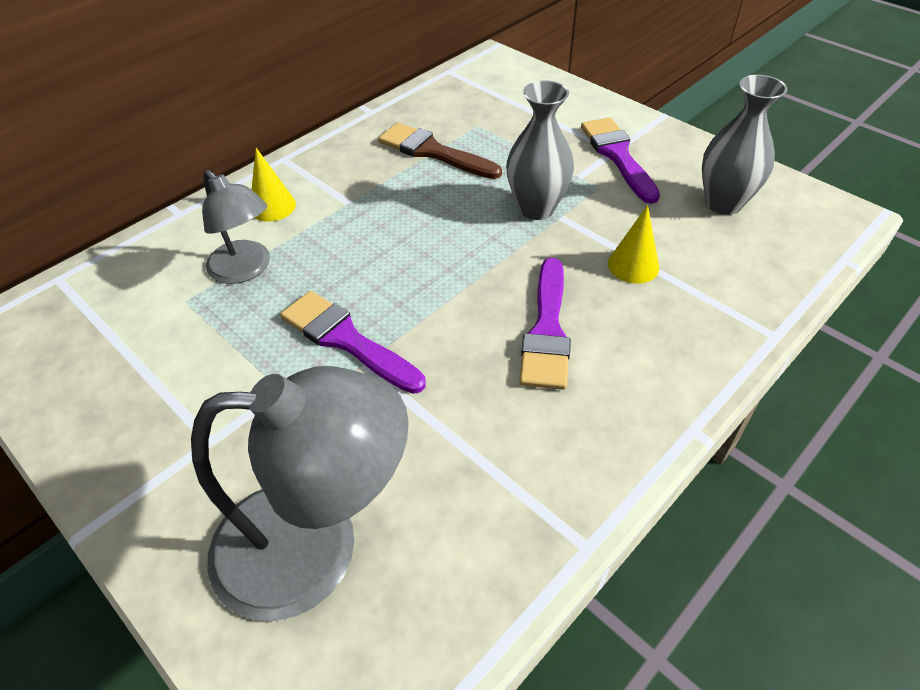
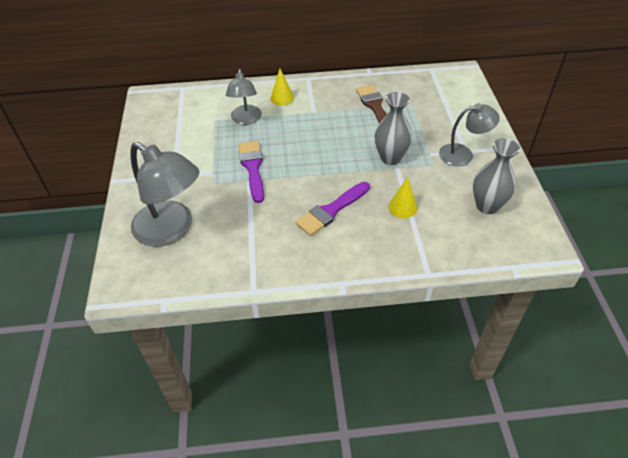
camera: 40 degrees right, 0 degrees up
(617, 156) = (463, 154): purple brush -> grey lamp

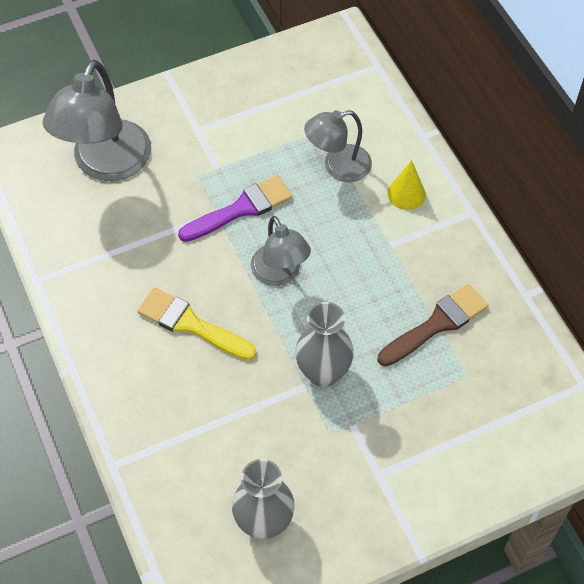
camera: 70 degrees right, 10 degrees up
(331, 210) = (191, 324): purple brush -> yellow brush
(402, 207) = (225, 410): yellow cone -> none
(463, 154) = (368, 472): grey lamp -> grey lamp (280, 274)

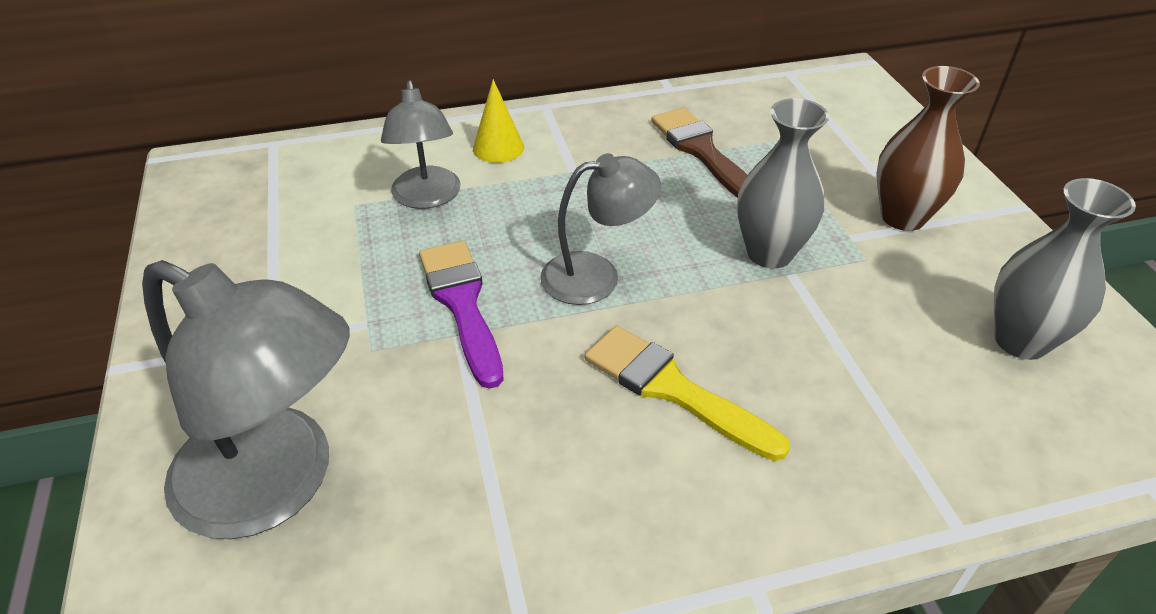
camera: 80 degrees left, 15 degrees down
(191, 324) = (673, 389): yellow brush -> yellow brush turned 90 degrees clockwise
(385, 462) = (902, 217): none -> brown vase

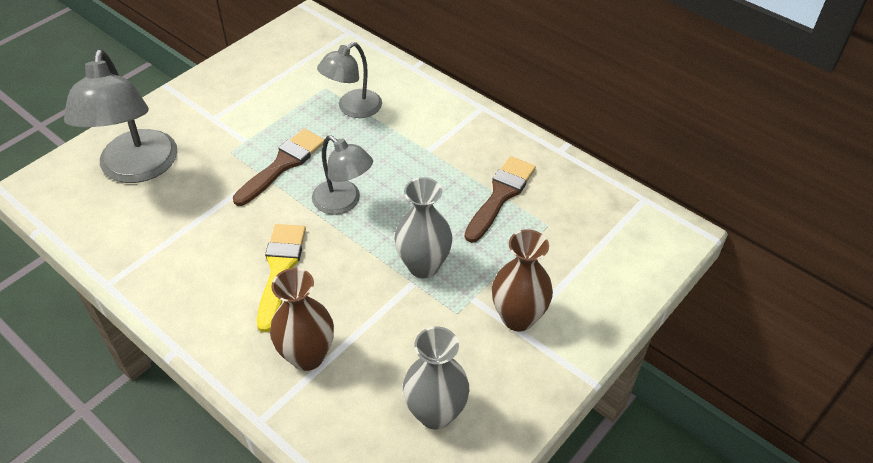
camera: 55 degrees right, 5 degrees up
(462, 304) = (283, 164): purple brush -> brown brush
(498, 148) = (421, 111): yellow cone -> none
(861, 425) = (307, 356): none -> brown vase

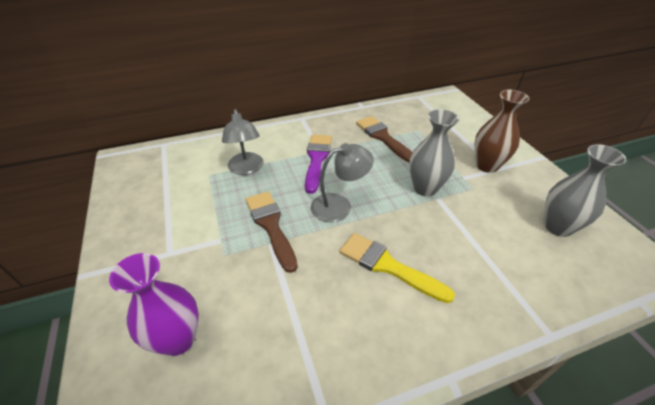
camera: 60 degrees left, 5 degrees down
(137, 169) = (178, 339): grey lamp -> purple vase
(307, 356) = (488, 279): brown vase -> none
(410, 154) = (317, 159): none -> purple brush

